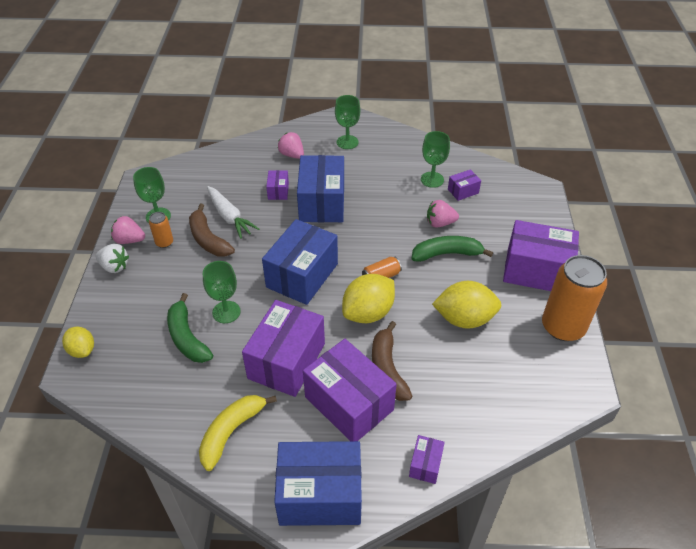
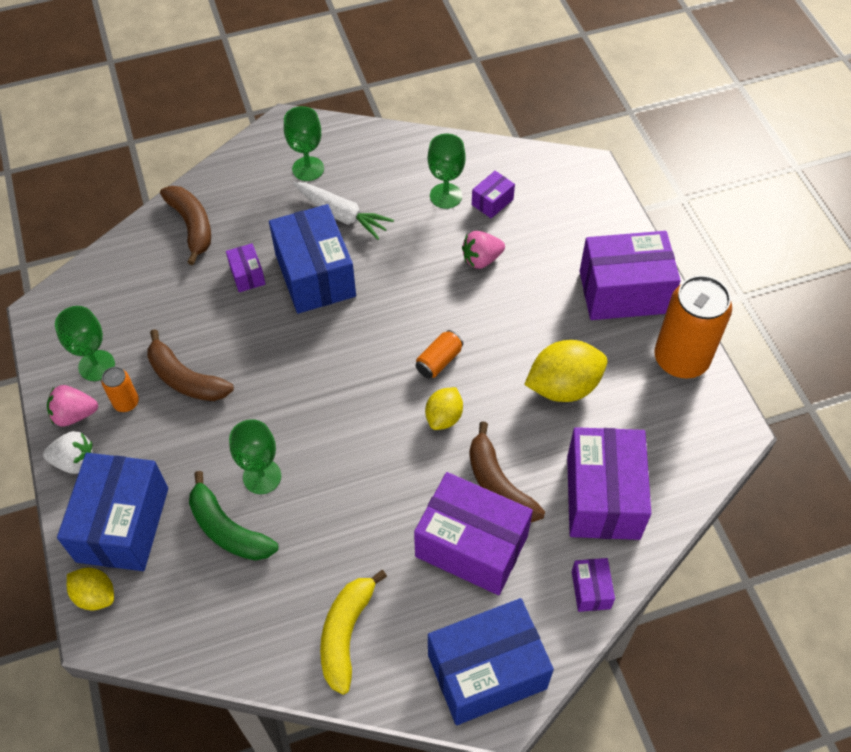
camera: 20 degrees left, 10 degrees up
(229, 217) = (198, 335): white carrot -> white carrot (342, 215)
(258, 155) = (192, 226): none -> brown banana
(286, 361) = (371, 517): purple box -> purple box (602, 497)
(292, 155) = (240, 211): pink strawberry -> none
(302, 275) = (337, 392): blue box -> blue box (123, 524)
(368, 313) = (444, 417): yellow lemon -> yellow lemon, size x0.59
(447, 254) = (507, 302): green banana -> none

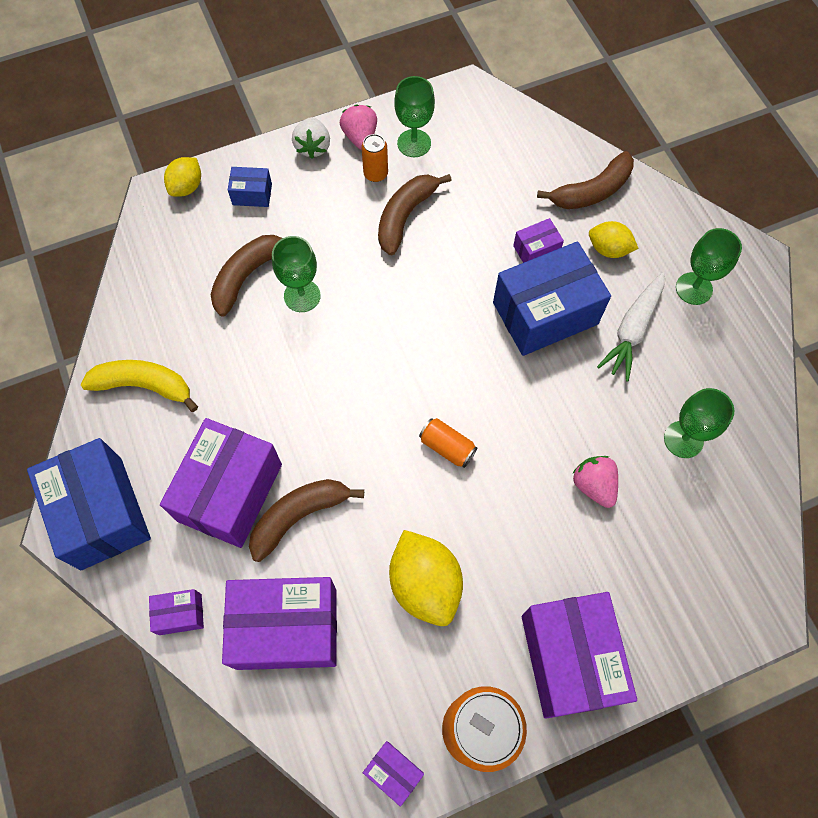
camera: 85 degrees right, 10 degrees up
(123, 524) = (252, 194): blue box -> blue box, size x0.45
(228, 529) = (247, 276): green banana -> brown banana
(444, 417) = (377, 456): yellow lemon -> yellow lemon (608, 249)
(492, 202) = (684, 494): purple box -> purple box (393, 772)

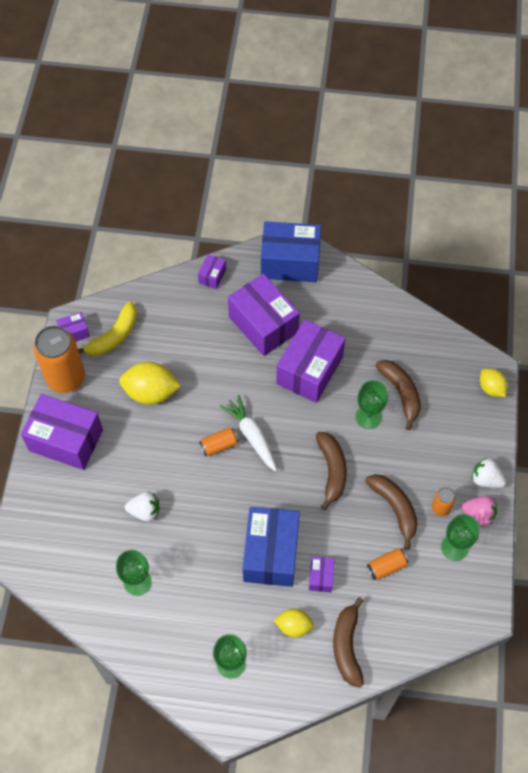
camera: 120 degrees right, 5 degrees down
(144, 385) = (355, 309): yellow banana -> yellow banana (114, 336)
(252, 194) = (464, 423): blue box -> none
(287, 628) = (173, 319): purple box -> purple box (309, 370)
(299, 516) = (228, 351): brown banana -> brown banana (332, 470)
(479, 194) = (386, 567): none -> orange can
(593, 485) = (145, 511): pink strawberry -> white strawberry
(608, 249) = (294, 626): yellow lemon -> yellow lemon turned 45 degrees clockwise
(632, 330) = (226, 601): white carrot -> white carrot (251, 435)

